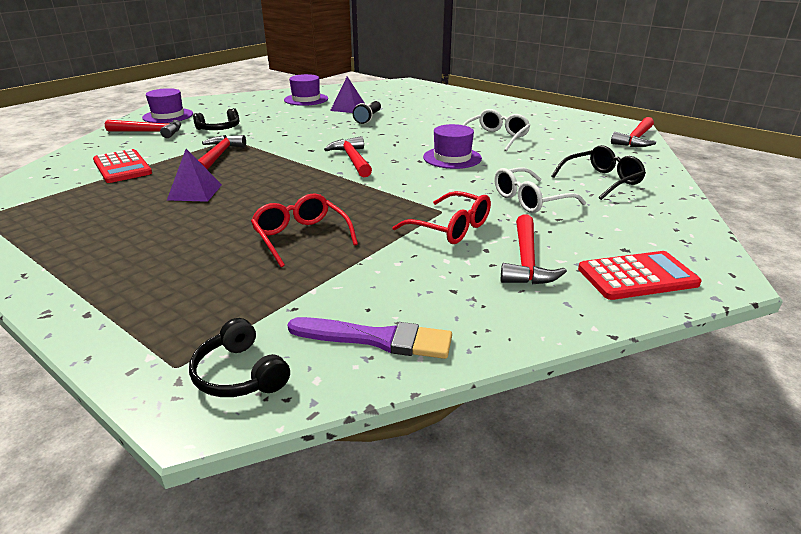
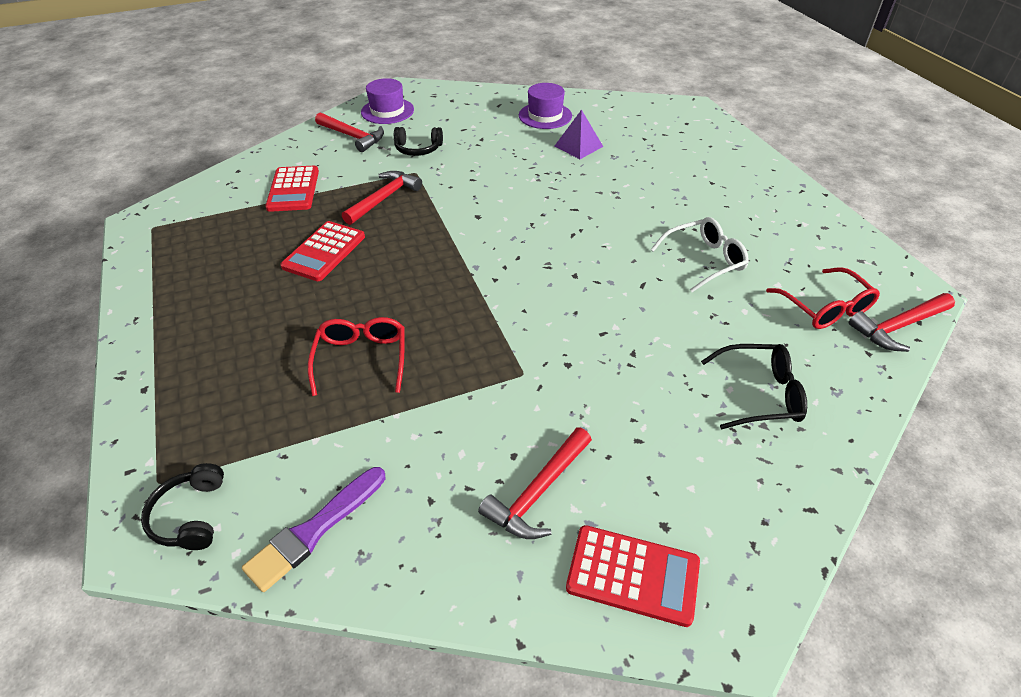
camera: 30 degrees right, 15 degrees up
(195, 192) = (324, 252): purple pyramid -> red calculator
(352, 159) = (505, 248): red hammer -> none
(368, 118) = (584, 174): black flashlight -> none
(376, 339) = (314, 530): purple brush -> purple brush turned 90 degrees clockwise
(450, 228) = (508, 405): red glasses -> red glasses (825, 307)
(452, 158) = (616, 283): purple hat -> none
(530, 200) = (636, 394): white glasses -> none

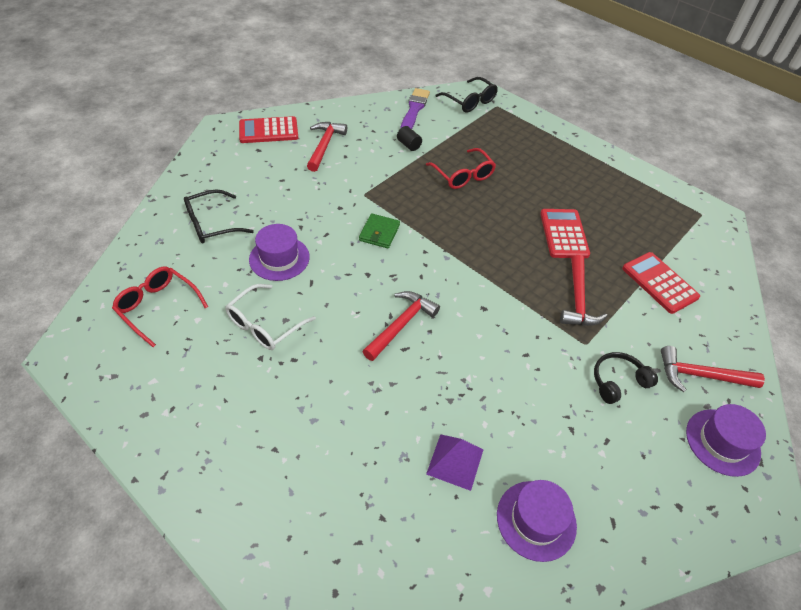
camera: 150 degrees right, 5 degrees up
(190, 515) = (469, 101): black headphones -> black glasses
(393, 443) = (409, 145): none -> black cylinder
(534, 315) = (379, 233): none -> green wallet
(673, 320) = (279, 258): none -> purple hat
(898, 326) = (98, 307): red hammer -> red hammer (401, 325)

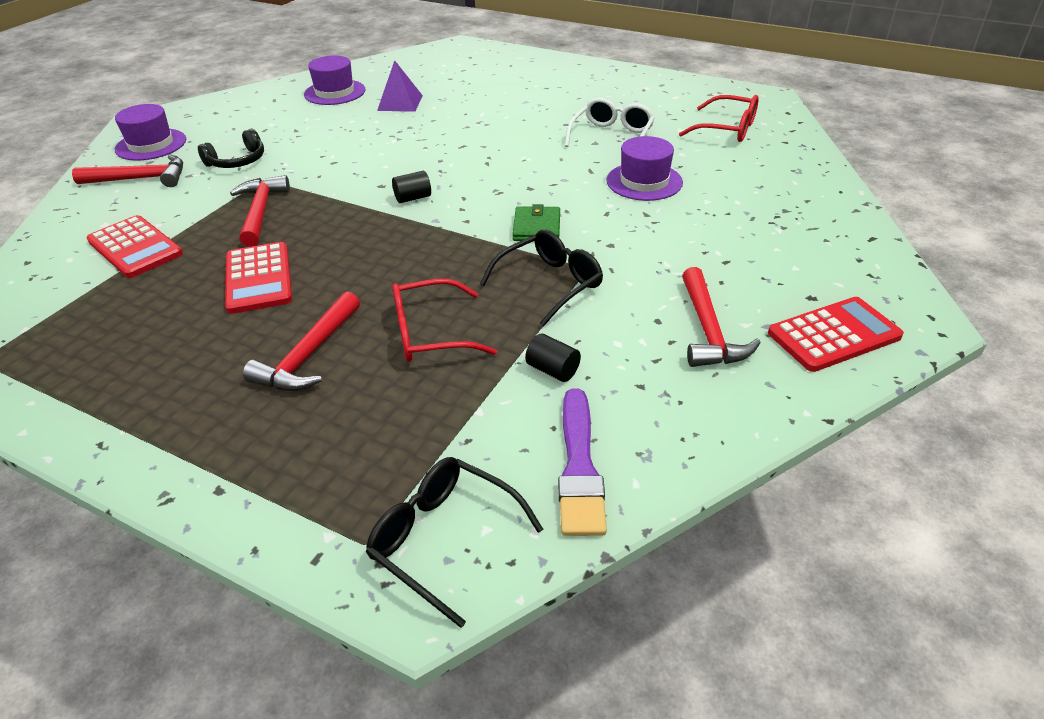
camera: 170 degrees right, 10 degrees down
(212, 224) = (758, 195): black glasses -> black glasses (549, 284)
(401, 325) = (472, 159): red hammer -> red hammer (309, 355)
(459, 285) = (413, 198): none -> black cylinder
(463, 175) = (431, 333): red glasses -> red glasses turned 60 degrees counterclockwise

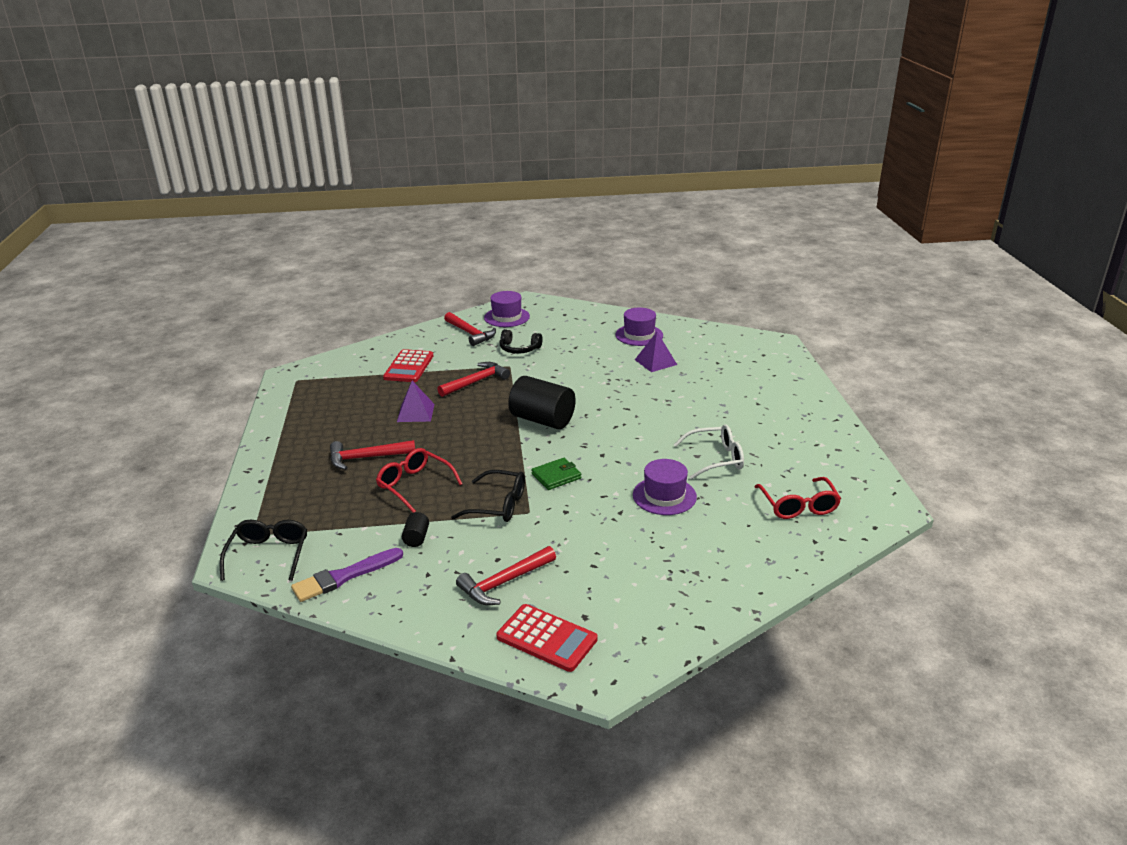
camera: 55 degrees right, 10 degrees down
(259, 278) = (415, 413): red calculator -> purple pyramid
(413, 198) = (542, 420): black cylinder -> black cylinder, size x2.26

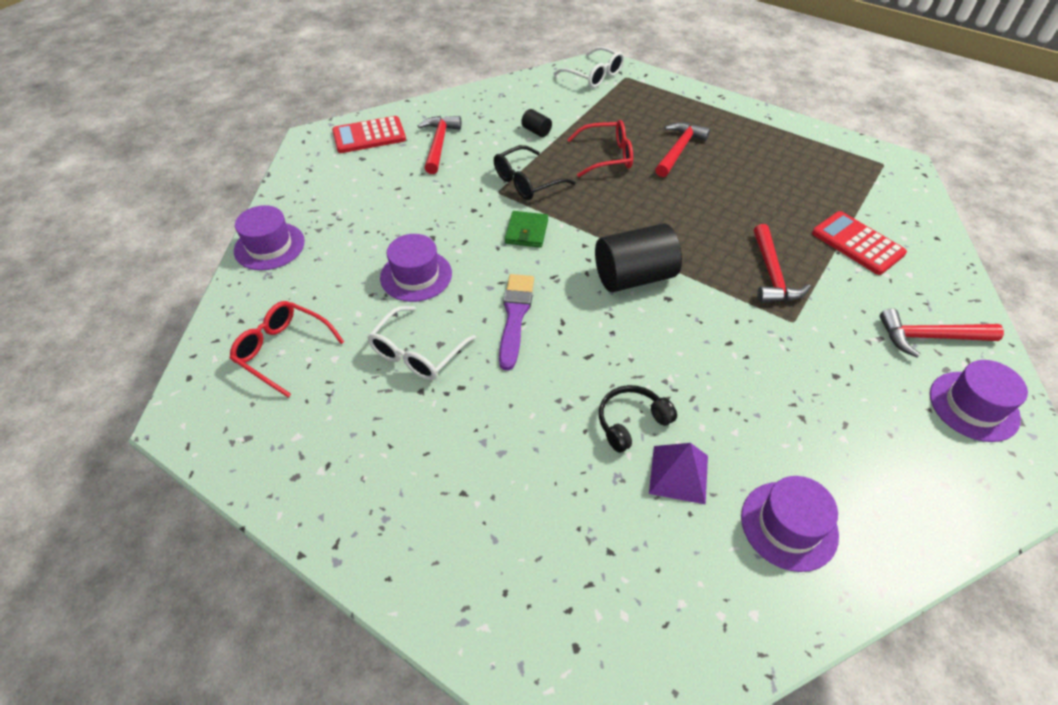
camera: 130 degrees right, 20 degrees up
(268, 555) = (594, 75): black glasses -> white glasses
(344, 576) = (533, 92): purple brush -> purple brush (515, 316)
(415, 413) = (737, 205): purple pyramid -> none
(519, 349) = (840, 357): black headphones -> black headphones (631, 422)
(749, 583) = (269, 246): none -> purple hat

